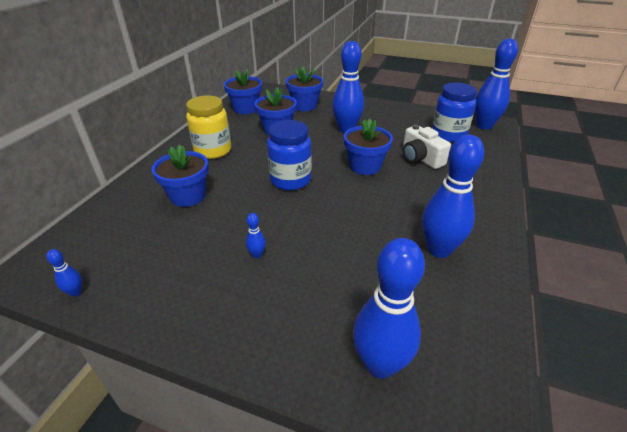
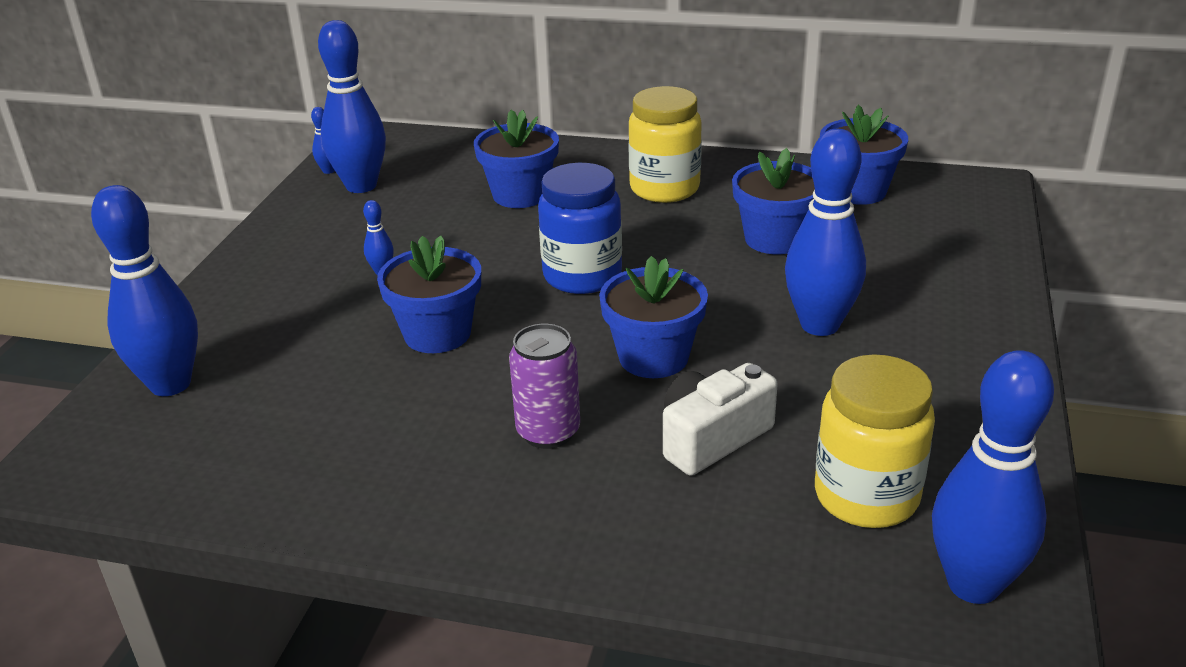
camera: 85 degrees right, 5 degrees down
(304, 106) = (919, 258): blue flower pot -> blue flower pot (437, 334)
(420, 196) = (548, 432): none -> purple can
(439, 249) = (381, 447): blue bowling pin -> blue bowling pin (361, 186)
(448, 135) = (866, 496): blue jar -> yellow jar

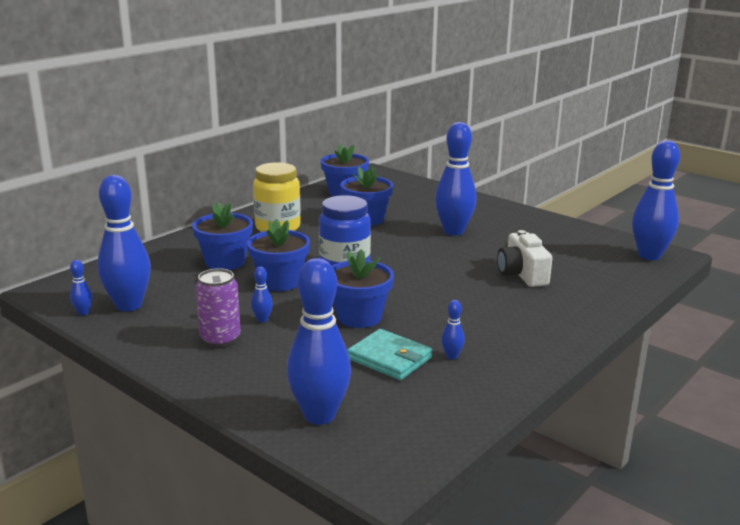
camera: 65 degrees left, 10 degrees down
(334, 392) = (389, 358): none -> turquoise wallet
(369, 441) = (451, 356): none -> blue bowling pin
(548, 432) = (485, 308): purple can -> purple can (220, 339)
(653, 357) = (443, 270): blue flower pot -> blue flower pot (280, 282)
(866, 496) = (586, 257): yellow jar -> none

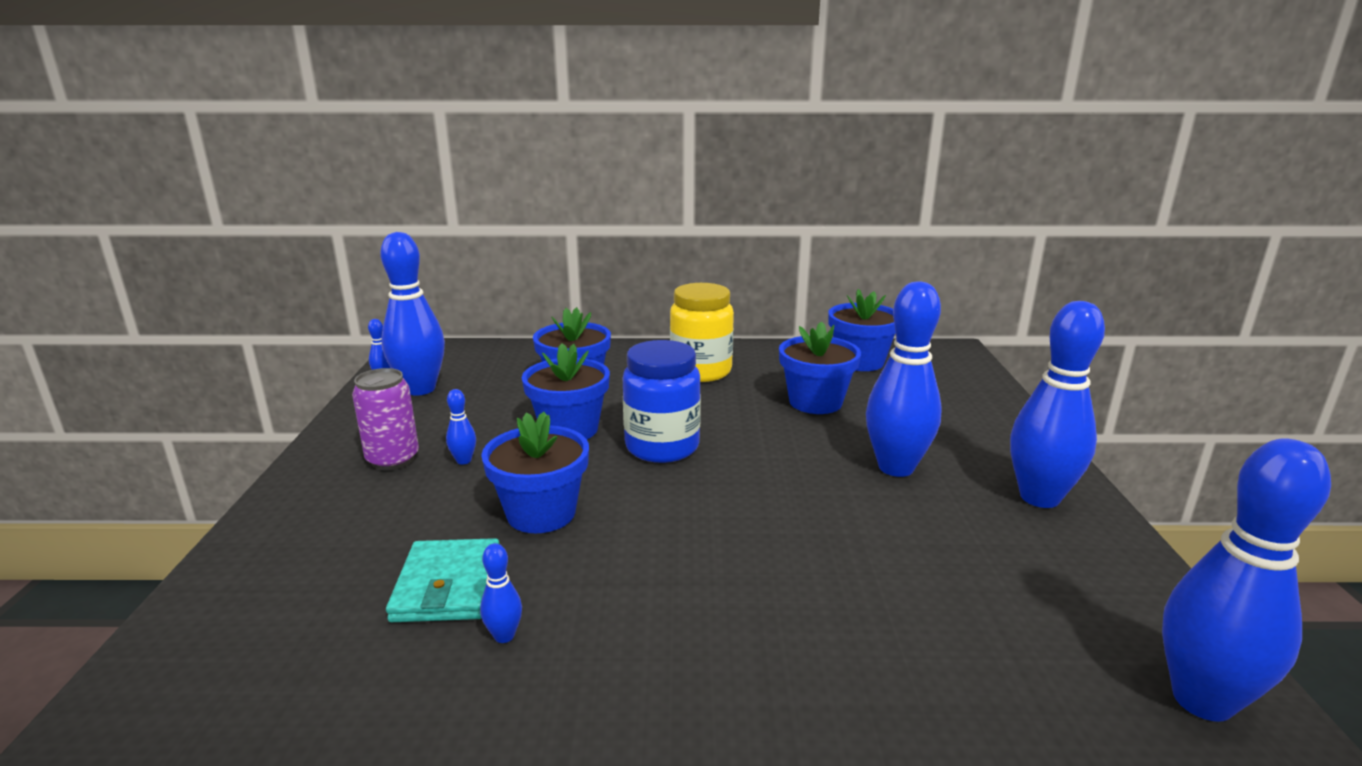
camera: 50 degrees right, 0 degrees up
(319, 415) = (249, 601): blue bowling pin -> blue bowling pin (1039, 497)
(522, 274) = (861, 583): white camera -> none

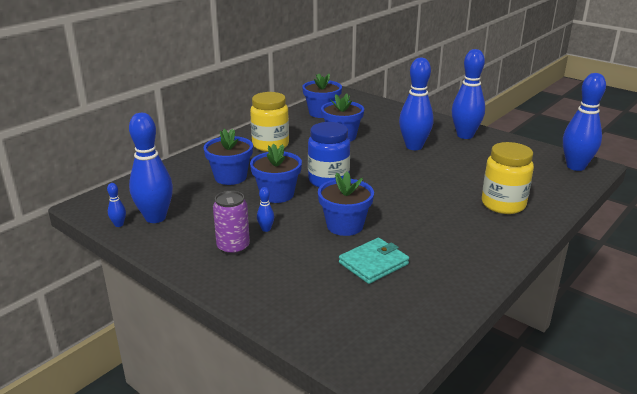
camera: 50 degrees left, 5 degrees up
(448, 585) = (373, 263): turquoise wallet -> turquoise wallet turned 75 degrees counterclockwise
(504, 636) = (424, 261): blue bowling pin -> none
(837, 652) = (503, 204): none -> yellow jar

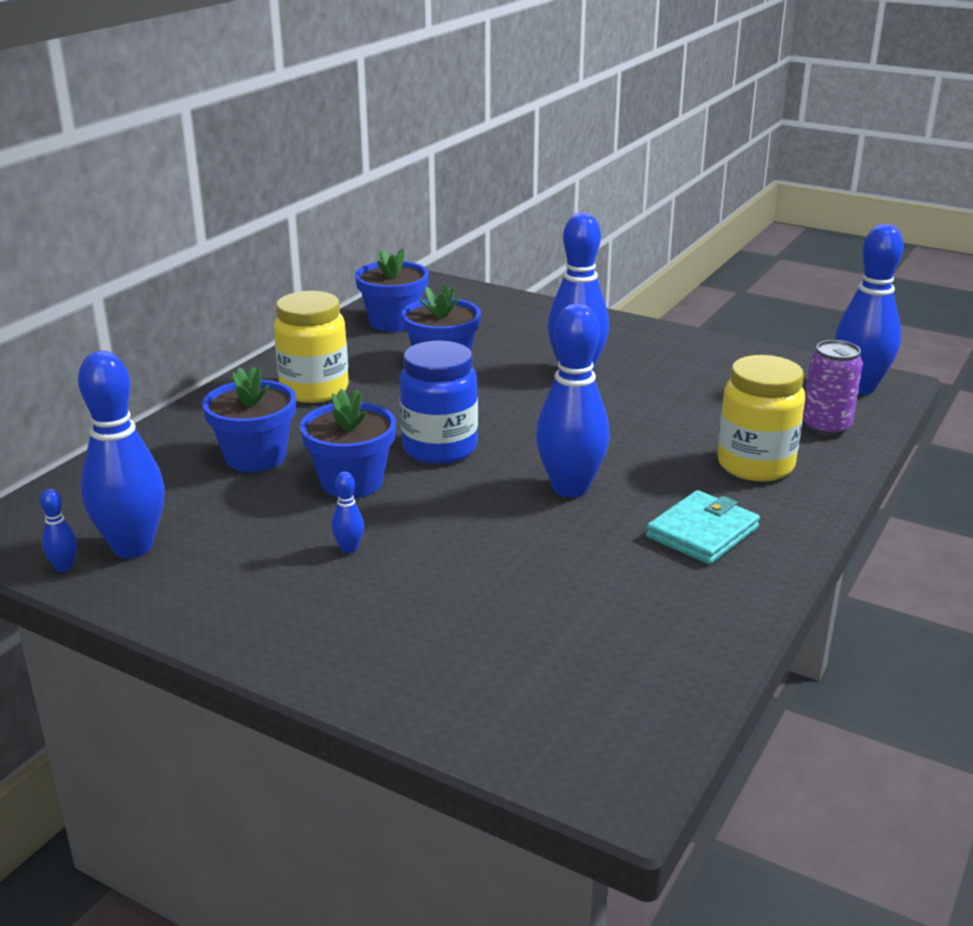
camera: 10 degrees left, 0 degrees up
(233, 247) = (297, 589): purple can -> purple can (826, 427)
(345, 225) = (491, 528): blue flower pot -> none
(373, 263) = (559, 592): turquoise wallet -> turquoise wallet (702, 532)
(465, 135) = (660, 346): blue bowling pin -> blue bowling pin (570, 488)

